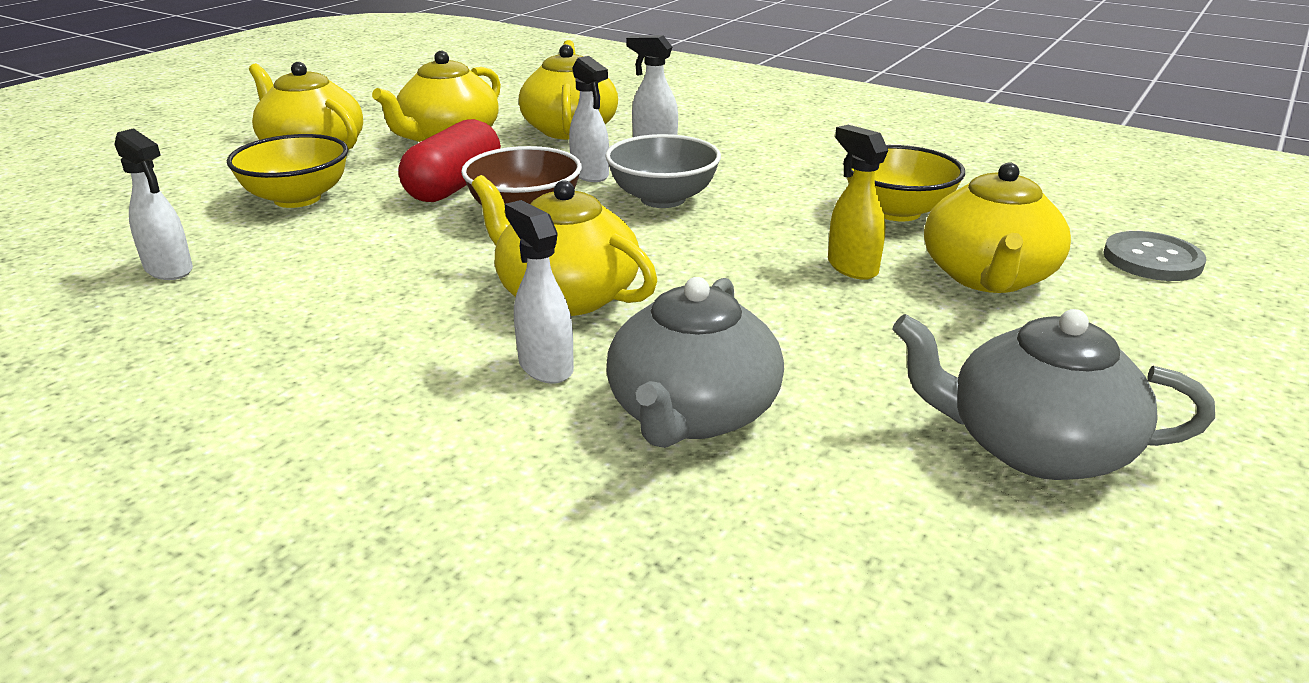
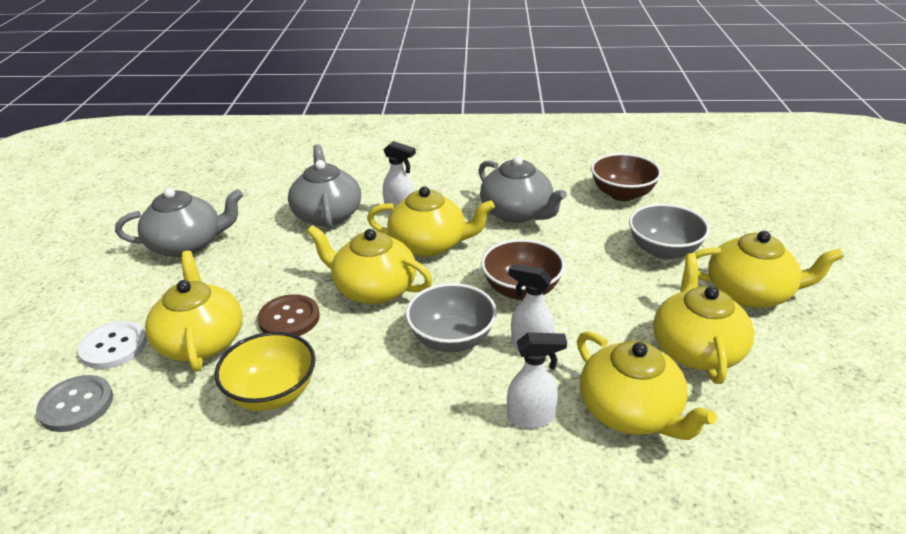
camera: 150 degrees right, 5 degrees up
(169, 270) = (622, 194): white spray bottle -> brown bowl
(297, 198) = (663, 250): yellow bowl -> grey bowl
(366, 296) = (517, 213): none -> grey teapot
(454, 186) = (599, 296): red capsule -> none
(709, 266) = (373, 289): none -> yellow teapot
(851, 267) = (289, 318): yellow spray bottle -> brown button
(1129, 306) = (113, 346): none -> white button

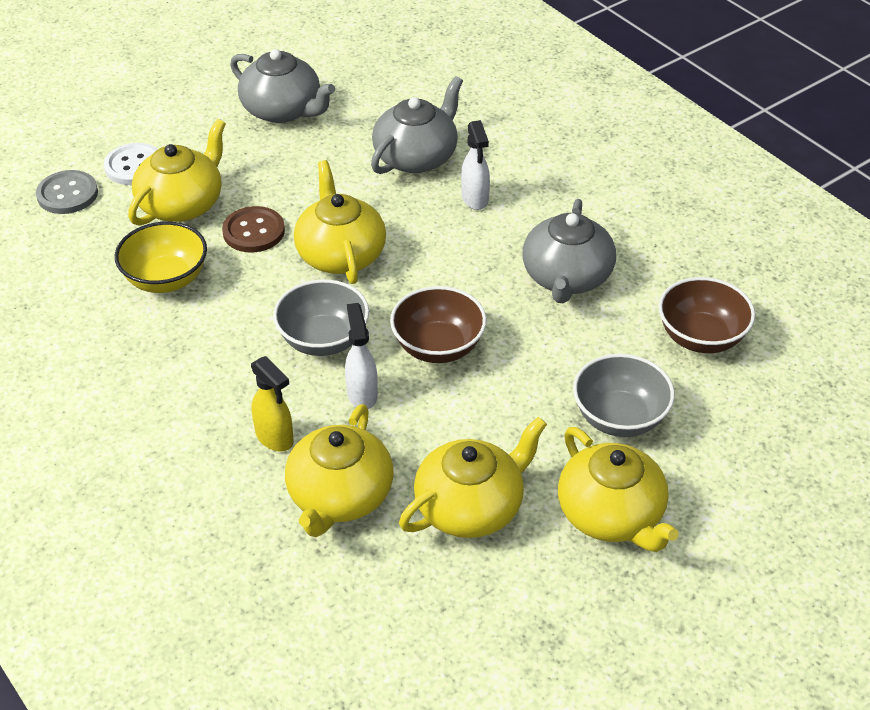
camera: 50 degrees right, 10 degrees up
(429, 244) = (443, 249): yellow teapot -> none
(531, 418) = (275, 438): white spray bottle -> yellow spray bottle

